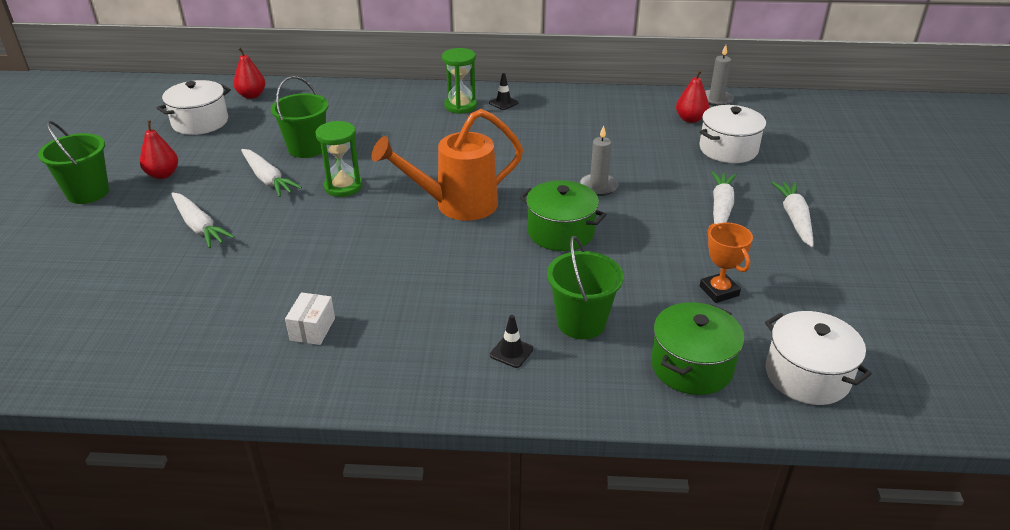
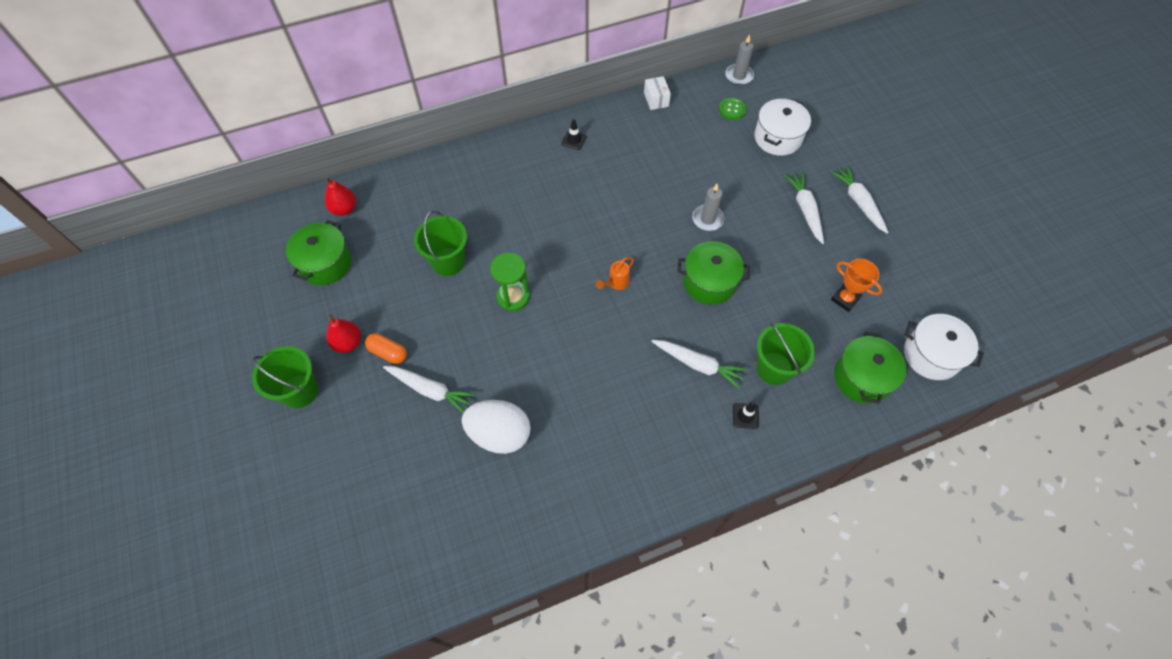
camera: 25 degrees left, 25 degrees up
(190, 191) = (388, 352): none -> orange capsule
(200, 122) = (325, 263): white pot -> green pot
(229, 278) = (499, 434): none -> white egg
(268, 179) = (444, 312): white carrot -> white carrot (698, 365)
(312, 329) = (598, 456): white box -> white box (656, 99)
(456, 205) = (616, 283): orange watering can -> orange watering can, size x0.41
(460, 106) = (541, 157): green hourglass -> none
(690, 119) = (732, 109): red pear -> green button

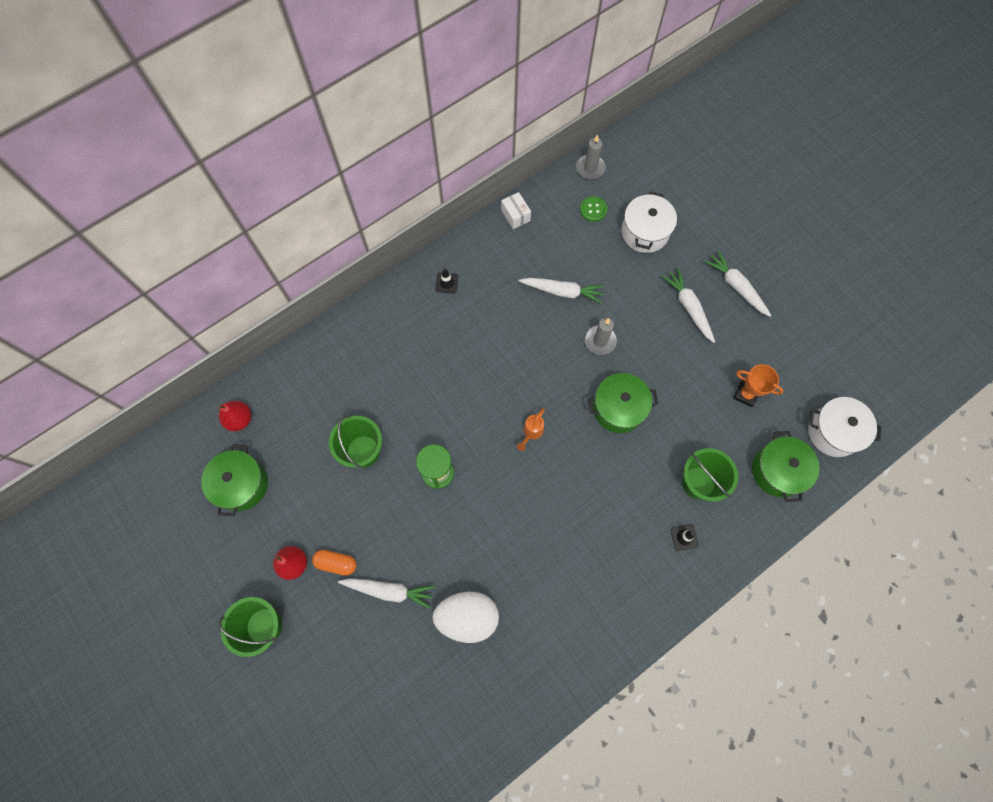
camera: 15 degrees left, 10 degrees up
(698, 365) = (629, 497): white carrot -> white carrot (562, 291)

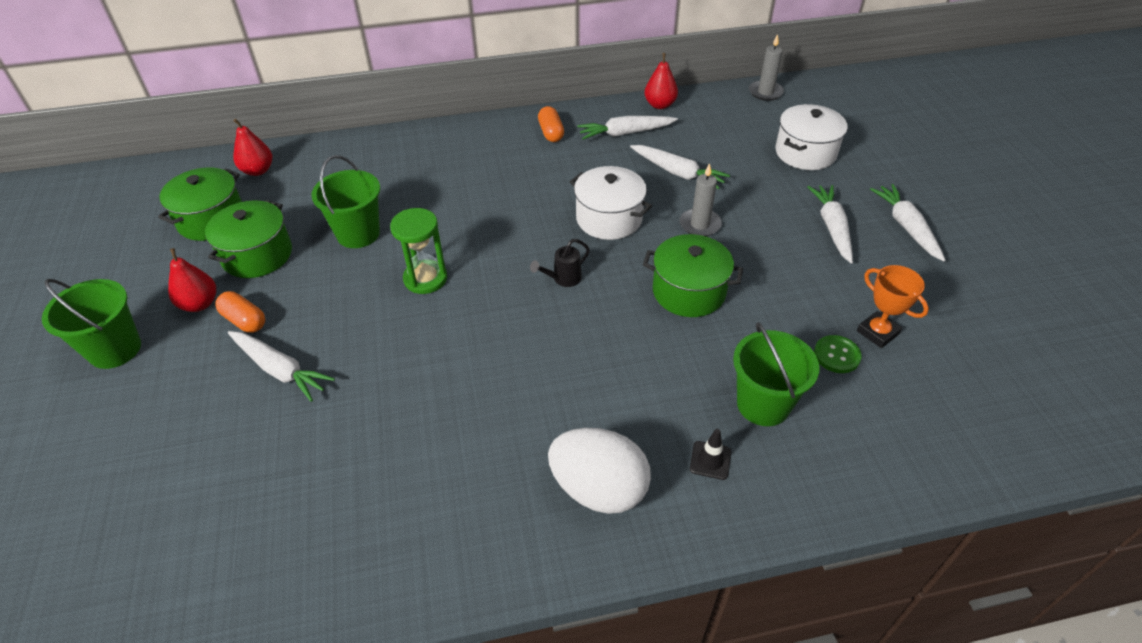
camera: 25 degrees right, 25 degrees down
(446, 283) = (551, 133): black traffic cone -> orange capsule
(467, 617) = (351, 435): white egg -> white egg (599, 489)
(504, 261) = (625, 133): none -> white carrot
(515, 215) = (660, 105): white box -> red pear
(531, 432) = (563, 279): orange watering can -> black watering can
(593, 209) = (751, 121): green button -> green button (836, 355)
(777, 471) = (895, 433): green pot -> green pot (257, 255)
(833, 432) = (1005, 417): white pot -> white pot (609, 219)

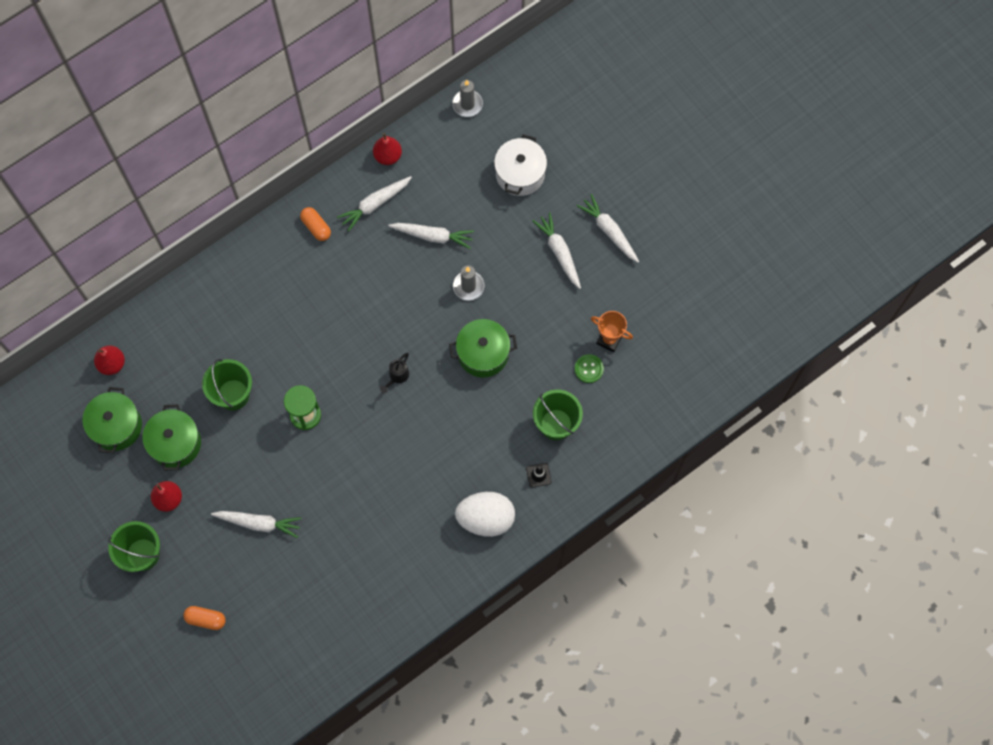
camera: 25 degrees left, 25 degrees up
(244, 320) = (208, 498): orange capsule -> orange capsule (206, 619)
(609, 219) = (403, 306): white pot -> none

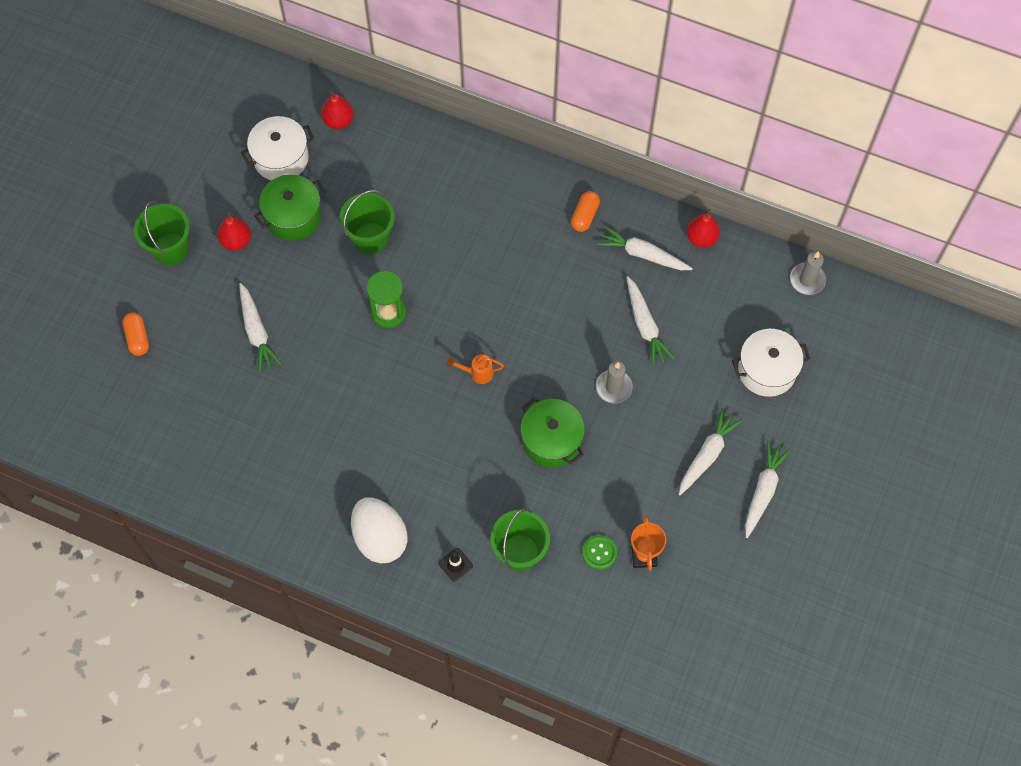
camera: 60 degrees right, 5 degrees down
(116, 426) = (281, 158): green pot -> white pot
(397, 377) = (477, 373): black watering can -> orange watering can

